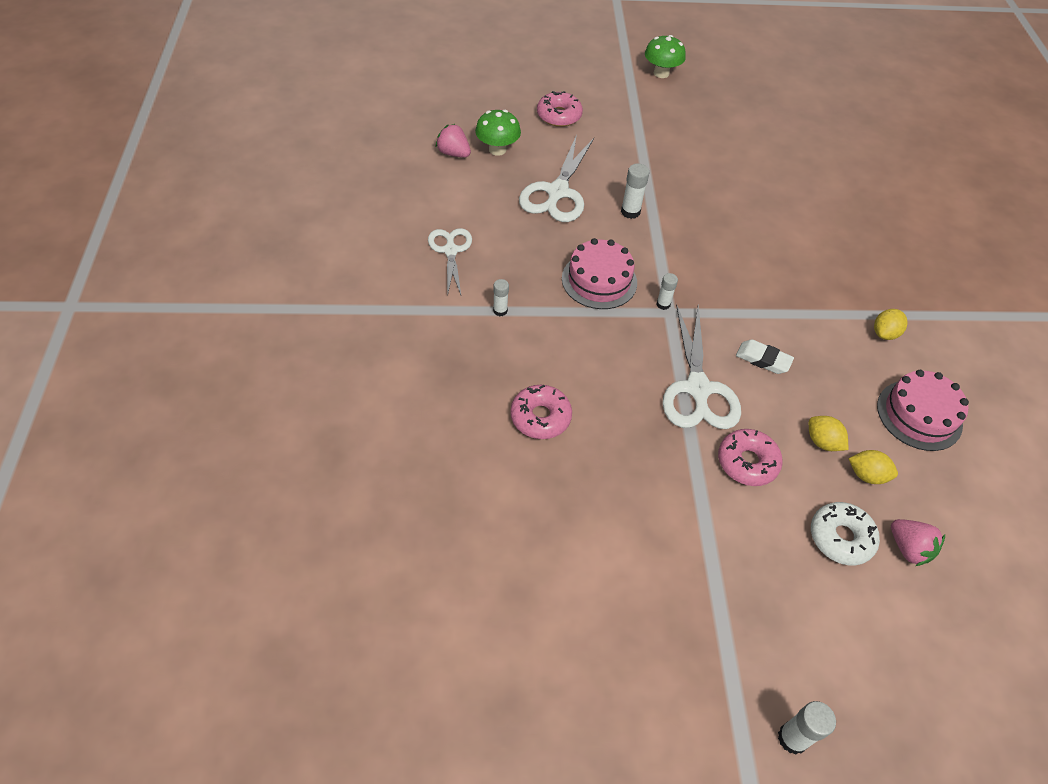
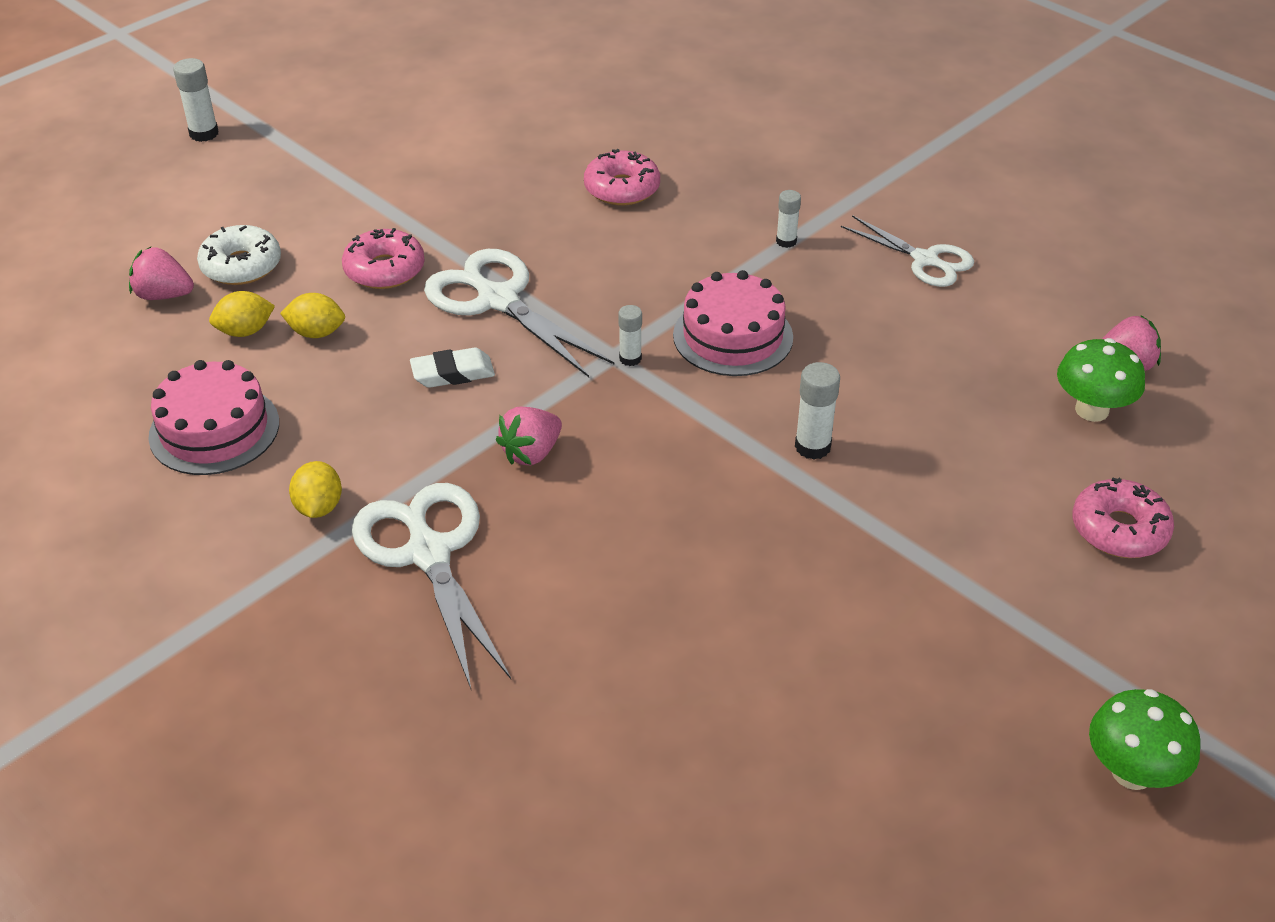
camera: 140 degrees right, 10 degrees down
(557, 192) = (932, 406): white scissors -> white scissors (428, 553)
(759, 291) = (531, 453): none -> pink strawberry

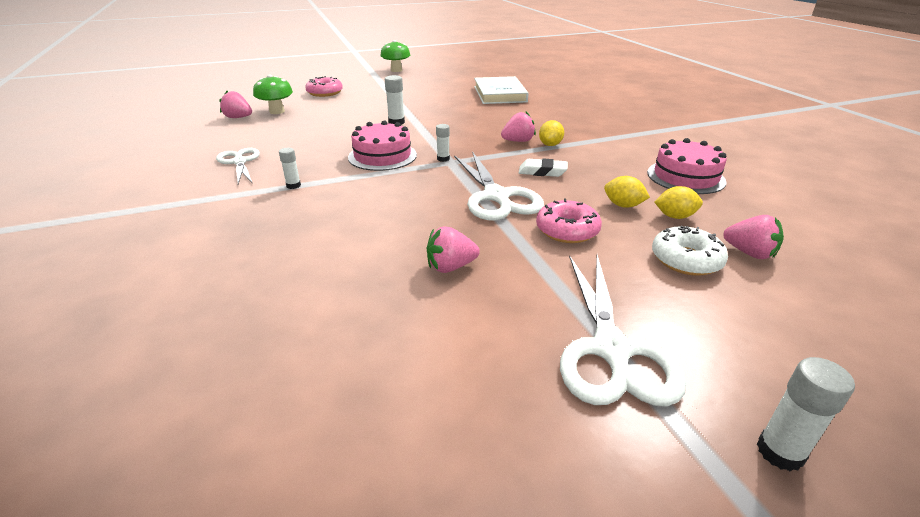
camera: 155 degrees left, 10 degrees down
(319, 507) = (625, 144): yellow lemon -> yellow lemon (550, 145)
(428, 553) = (578, 127): white scissors -> white scissors (612, 350)
(494, 191) = (450, 267): none -> pink strawberry
(622, 188) = (350, 242): pink donut -> none
(689, 682) = (500, 94): none -> white book

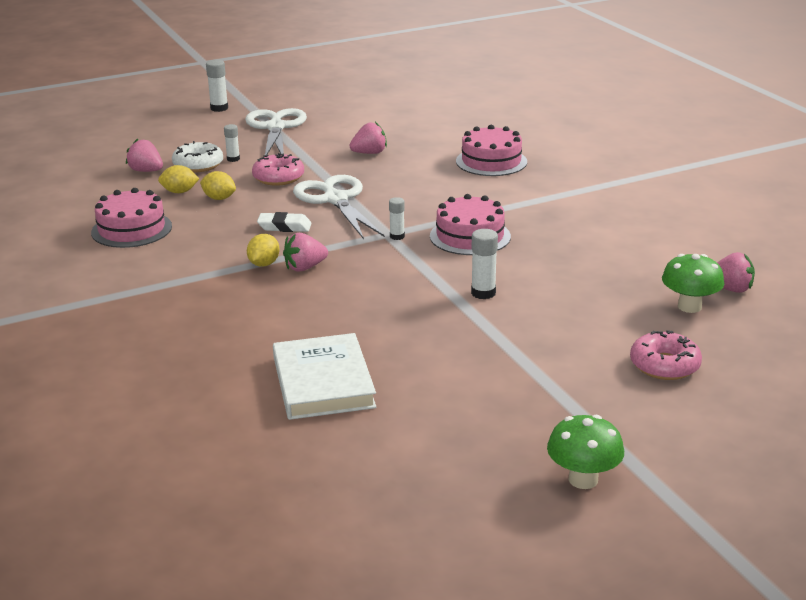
camera: 175 degrees right, 5 degrees down
(239, 162) = (626, 220): white scissors -> none
(293, 185) = (538, 199): white glue stick -> white glue stick (233, 159)
(298, 239) = (491, 161): none -> pink cake

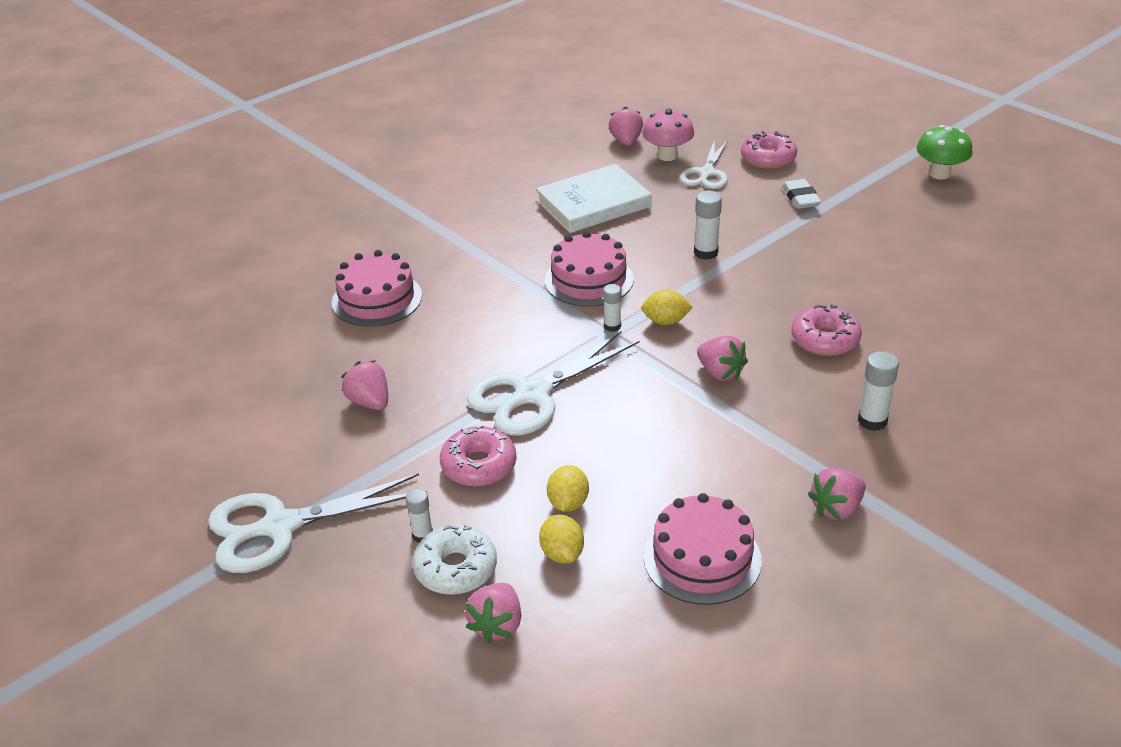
camera: 105 degrees left, 10 degrees up
(124, 280) = (836, 508): none -> pink strawberry
(219, 108) = (187, 633): white glue stick -> white glue stick (872, 421)
(264, 264) = (729, 405): yellow lemon -> yellow lemon (666, 321)
(284, 227) = (627, 416): white eraser -> white eraser (800, 198)
(311, 320) = (825, 339): none -> pink donut
(323, 382) = (920, 306): white book -> white book (593, 204)
(641, 321) = (706, 173): none -> white scissors
(689, 306) = (667, 156): green mushroom -> pink mushroom

